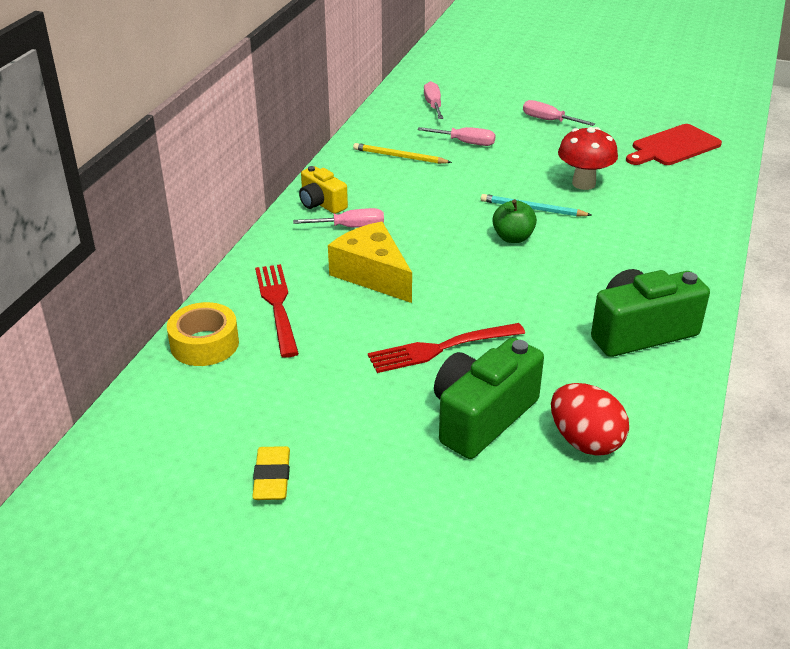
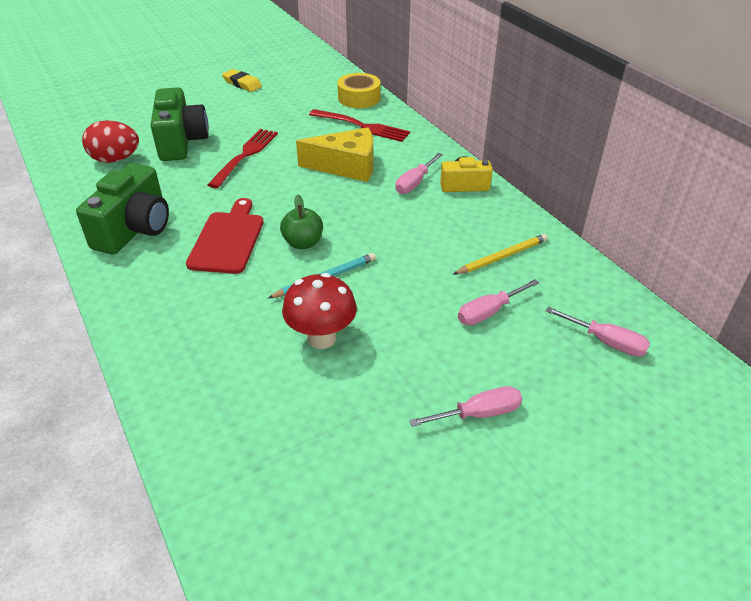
camera: 130 degrees right, 5 degrees up
(673, 147) = (297, 480): red cutting board -> red cutting board (227, 239)

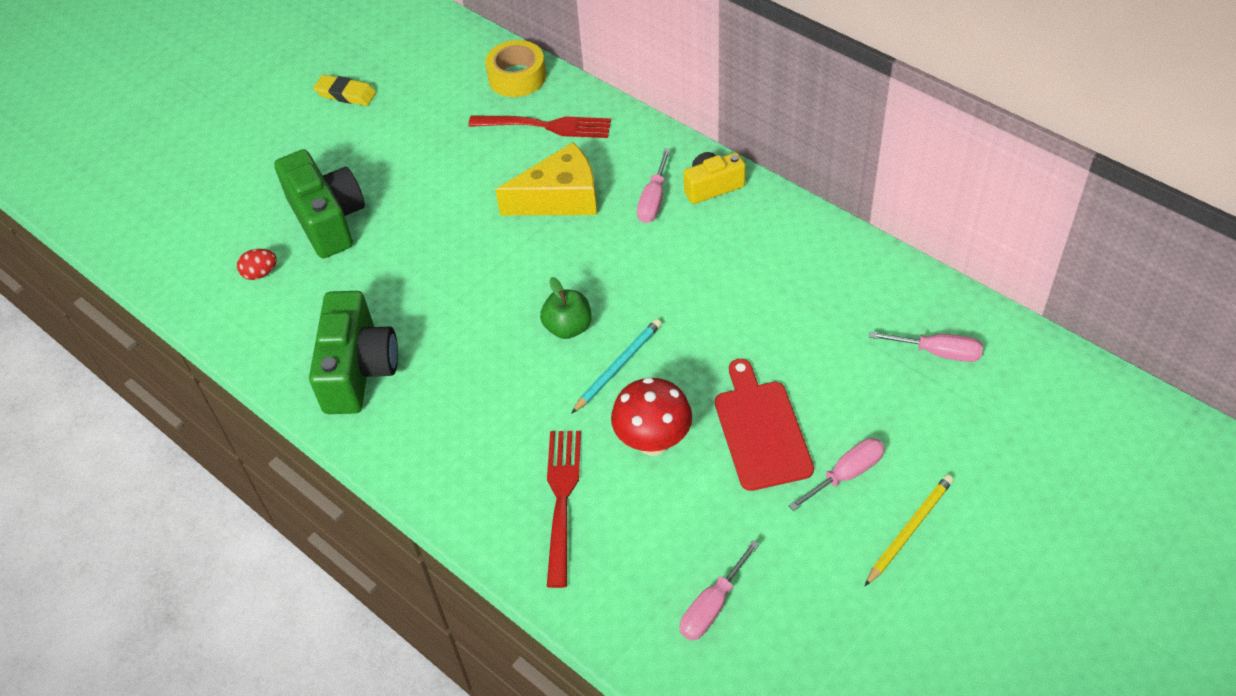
camera: 15 degrees left, 10 degrees up
(115, 159) = (260, 273): red egg -> red egg, size x0.55
(227, 239) = (478, 350): red cutting board -> red cutting board (760, 430)
(245, 155) = (424, 218): red fork -> red fork (562, 499)
(488, 312) = (810, 354): pink screwdriver -> pink screwdriver (712, 606)
(502, 257) = (796, 277): yellow pencil -> yellow pencil (909, 530)

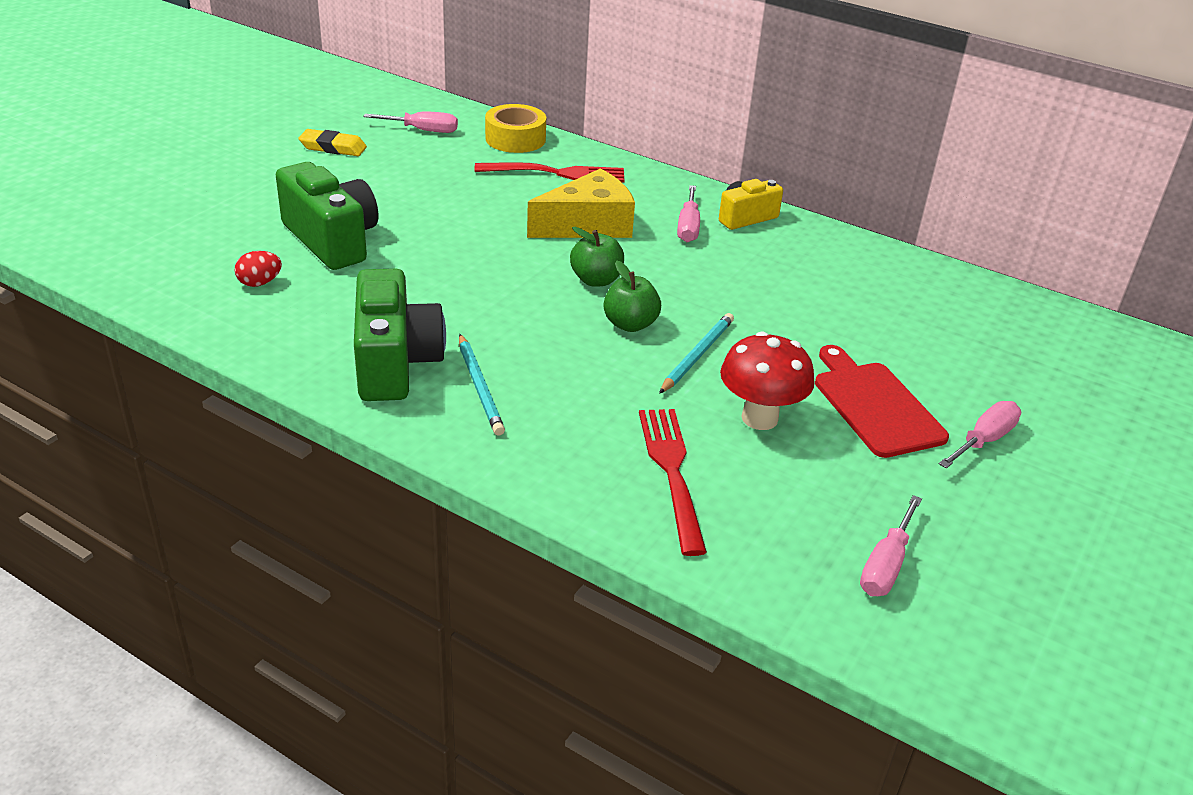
camera: 15 degrees left, 15 degrees down
(423, 399) = (480, 387): none -> turquoise pencil
(550, 271) = (596, 280): none -> green apple
(909, 530) = (1074, 486): yellow pencil -> none
(938, 352) = (1031, 340): pink screwdriver -> pink screwdriver (423, 130)

